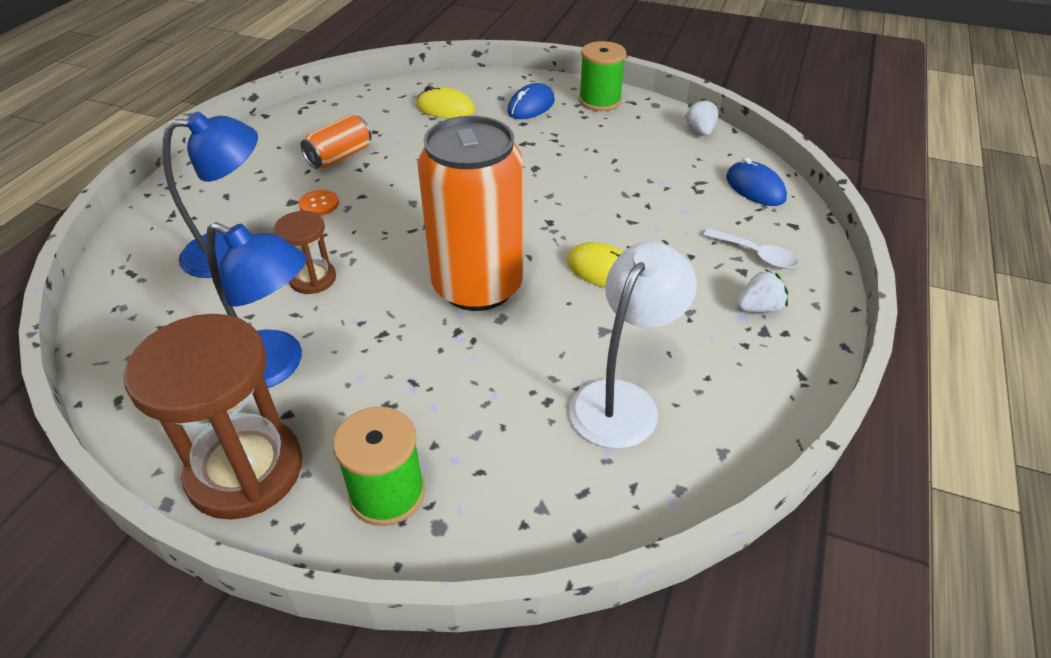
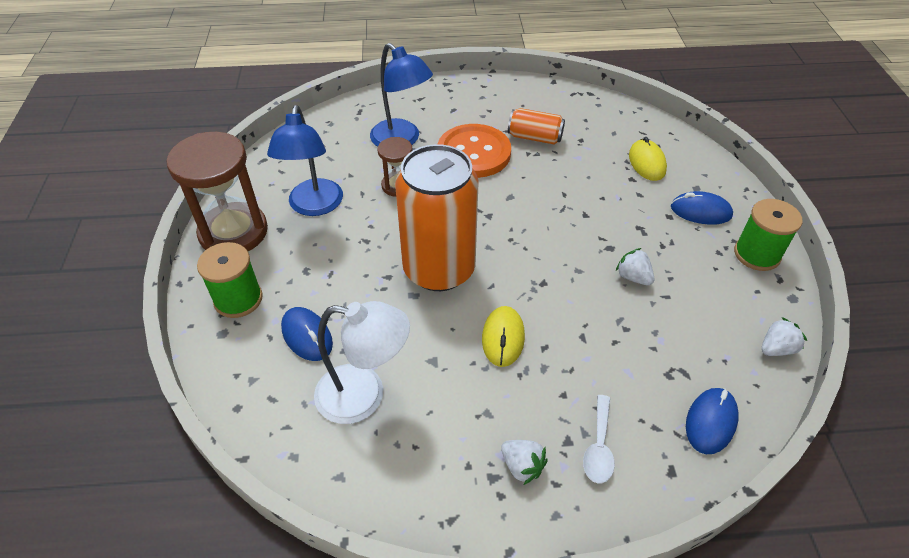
camera: 65 degrees right, 5 degrees up
(319, 204) = (474, 153): orange button -> orange button, size x2.49
(502, 431) = (307, 336): none -> blue mouse
(580, 168) = (633, 277): none -> white strawberry

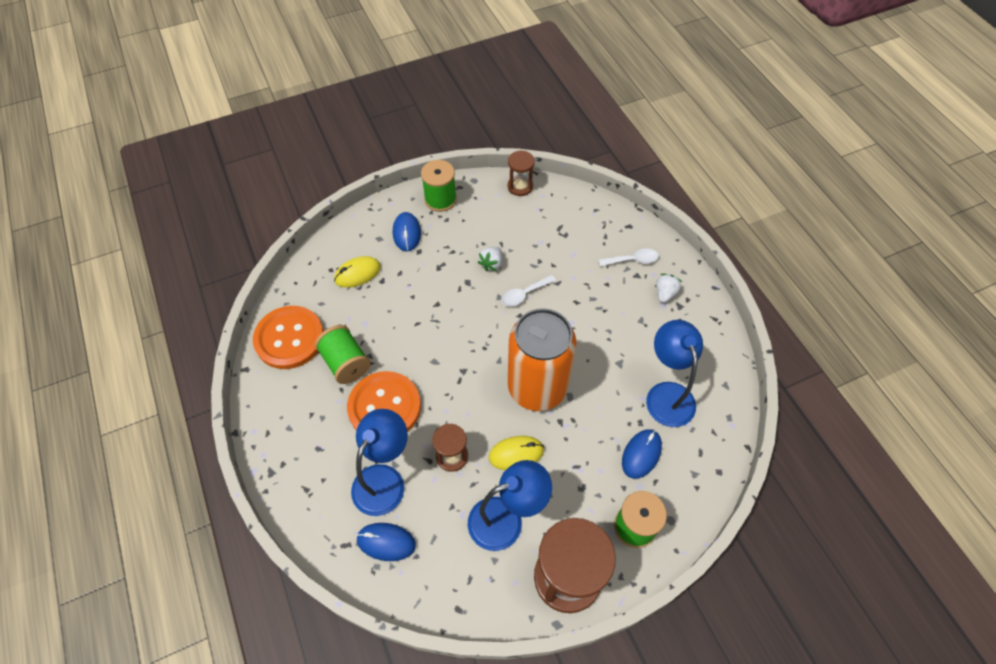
camera: 110 degrees left, 10 degrees up
(364, 395) = (667, 394): white lamp -> blue lamp
(503, 338) = (580, 327): yellow mouse -> yellow mouse (516, 454)
(535, 137) = (346, 363): orange can -> green spool
(574, 296) = (524, 294): none -> white spoon
(577, 108) = (289, 338): none -> orange button
(710, 422) = (588, 212): blue mouse -> blue mouse (386, 542)
(776, 348) = (520, 186): white strawberry -> brown hourglass

